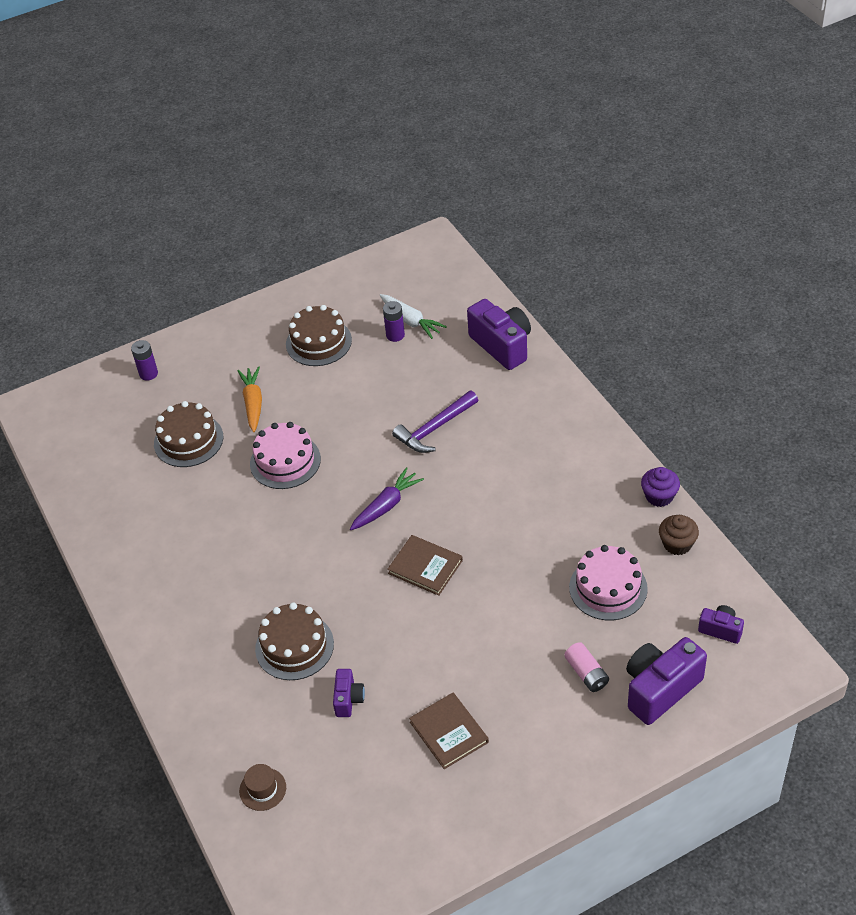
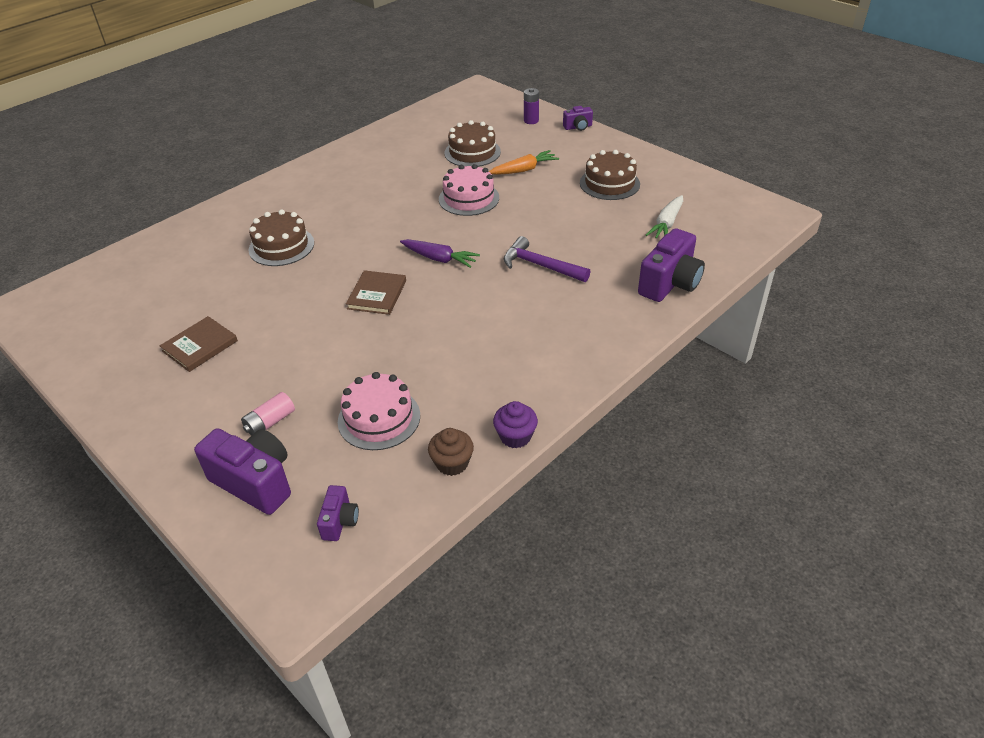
camera: 70 degrees right, 5 degrees down
(262, 789) = (147, 263): brown hat -> none
(348, 699) = (231, 284): purple camera -> purple camera (578, 127)
(395, 335) = (643, 219): purple battery -> none

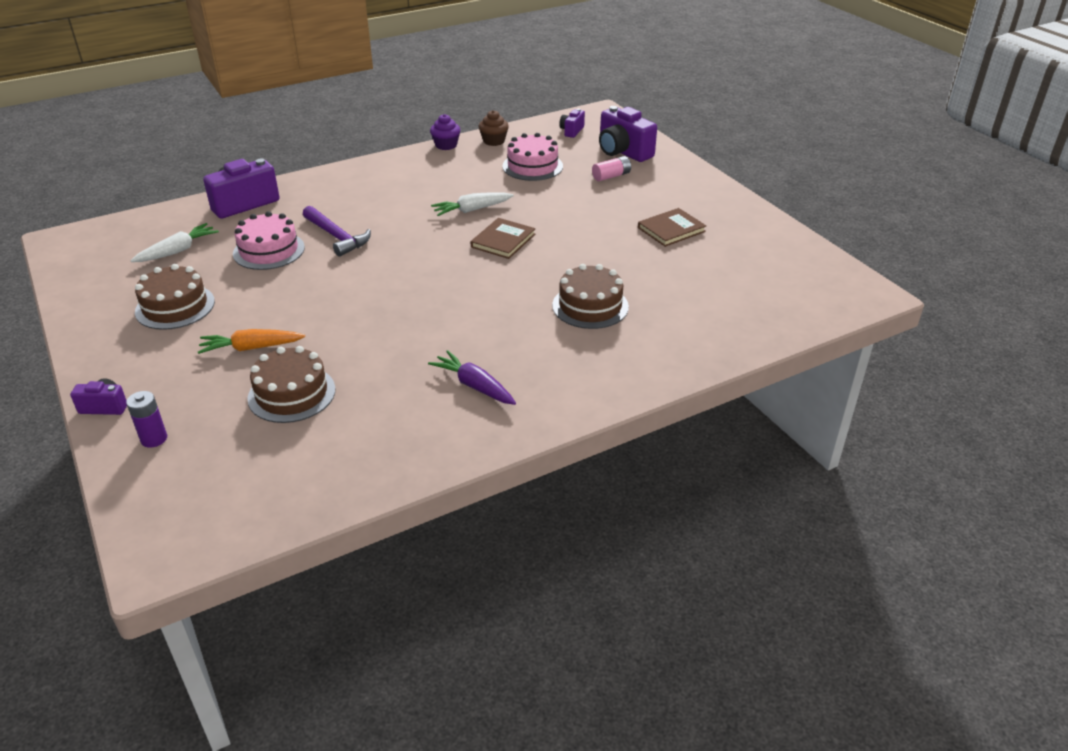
camera: 165 degrees left, 5 degrees down
(425, 327) = (472, 210): none -> white carrot
(439, 259) = (427, 261): purple carrot -> purple carrot (474, 386)
(469, 198) = (350, 321): pink cake -> pink cake (269, 250)

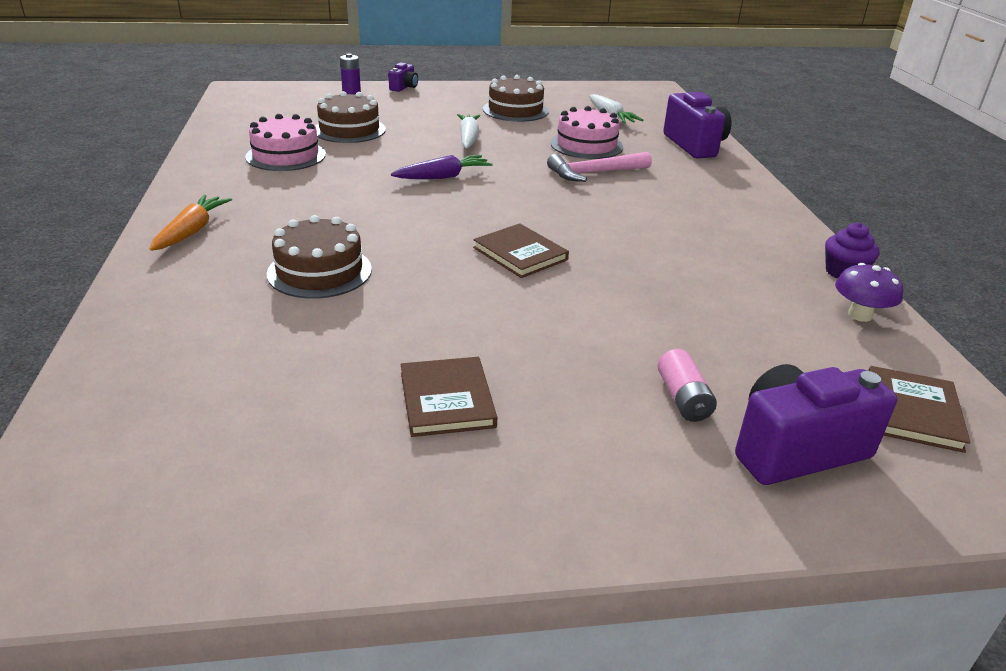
camera: 110 degrees right, 5 degrees down
(251, 348) = (427, 125): orange carrot -> orange carrot (192, 231)
(337, 237) = (594, 173): purple hammer -> pink hammer
(472, 210) = (617, 251): white carrot -> white carrot (468, 138)
(474, 386) = (267, 187): purple carrot -> purple carrot (443, 177)
(494, 141) = (859, 315): brown cupcake -> purple mushroom
(532, 166) = (748, 327): pink cake -> pink cake (286, 155)
(572, 131) = (912, 412): purple camera -> brown book

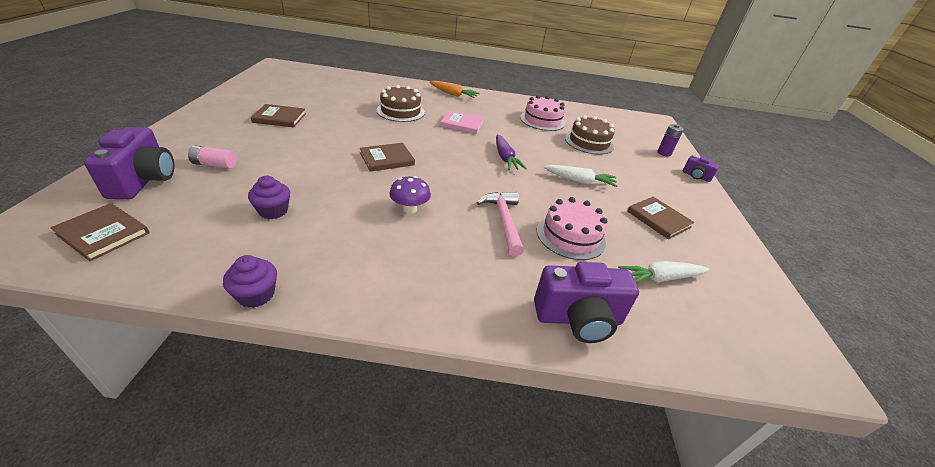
camera: 100 degrees right, 5 degrees up
(343, 211) = (462, 124): none -> pink book
(515, 110) = (658, 219): brown cake -> brown book
(727, 304) = (273, 211): none -> purple cupcake
(859, 315) = (200, 268): purple mushroom -> purple mushroom (409, 209)

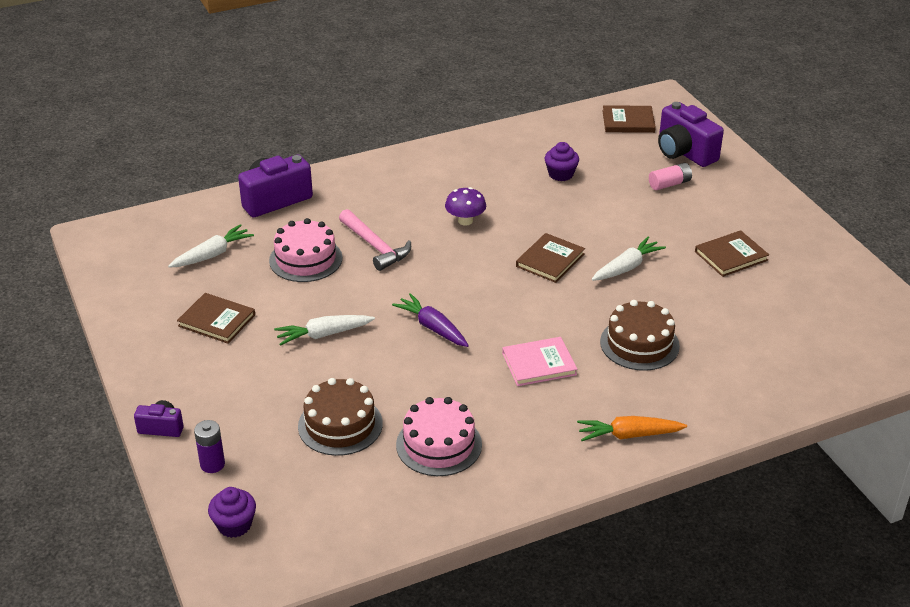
camera: 155 degrees right, 0 degrees up
(256, 295) = (488, 134): purple cupcake -> purple cupcake (234, 525)
(347, 137) = (627, 267): none -> white carrot

